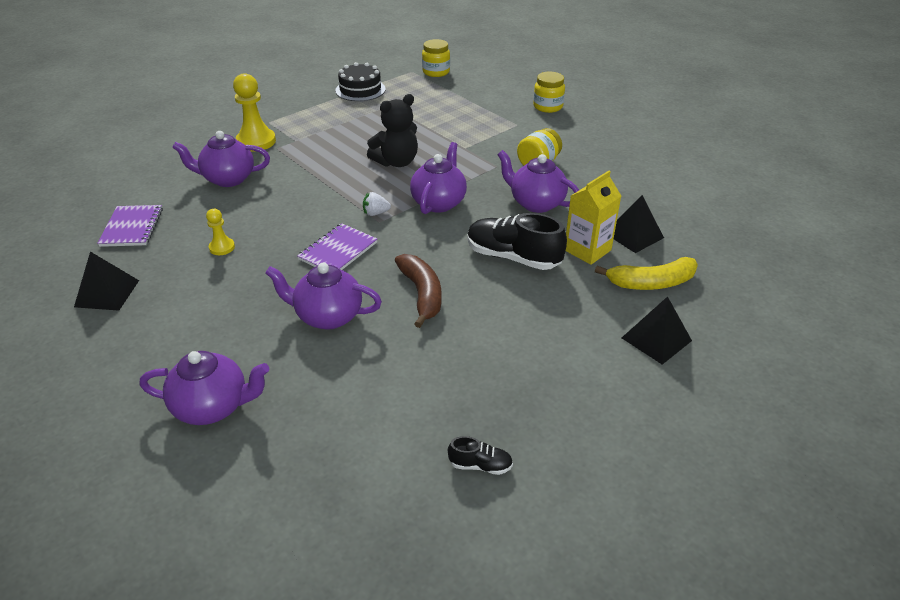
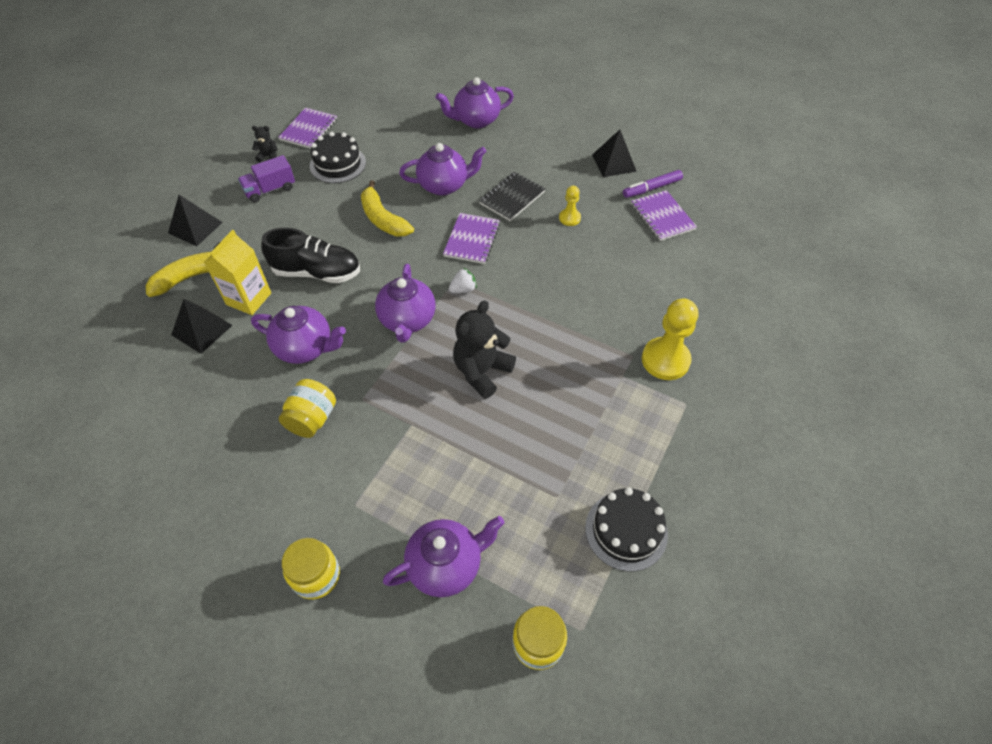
camera: 160 degrees right, 15 degrees up
(105, 255) = (651, 188): none -> purple marker
(228, 179) = (639, 293): purple teapot -> purple teapot (446, 565)
(261, 282) = (512, 197): none -> black notebook
(422, 294) = (383, 219): brown banana -> yellow banana
(452, 384) = (338, 164): none -> black cake
(480, 465) = (309, 130): black shoe -> purple notebook
(554, 427) = (268, 156): none -> black teddy bear
(556, 368) = (270, 190): none -> purple truck

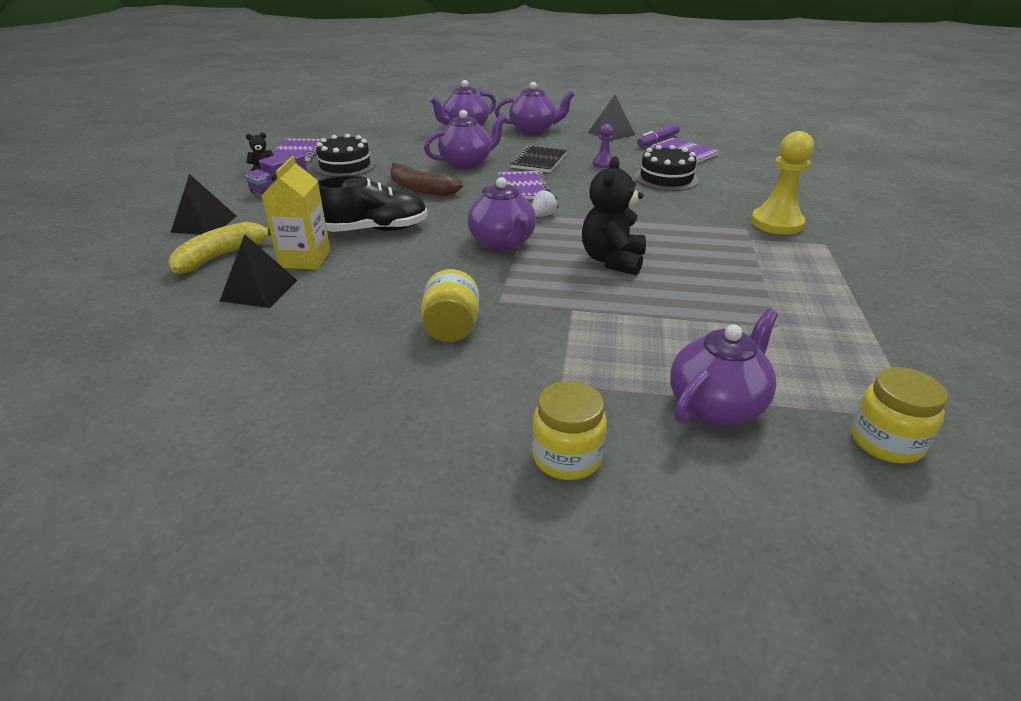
camera: 20 degrees left, 20 degrees down
(305, 348) = (401, 280): purple teapot -> purple teapot (533, 130)
(383, 219) = (420, 189): yellow banana -> brown banana
(569, 218) = (603, 164): yellow pawn -> purple pawn
(626, 531) = (871, 333): black cake -> black cake (666, 178)

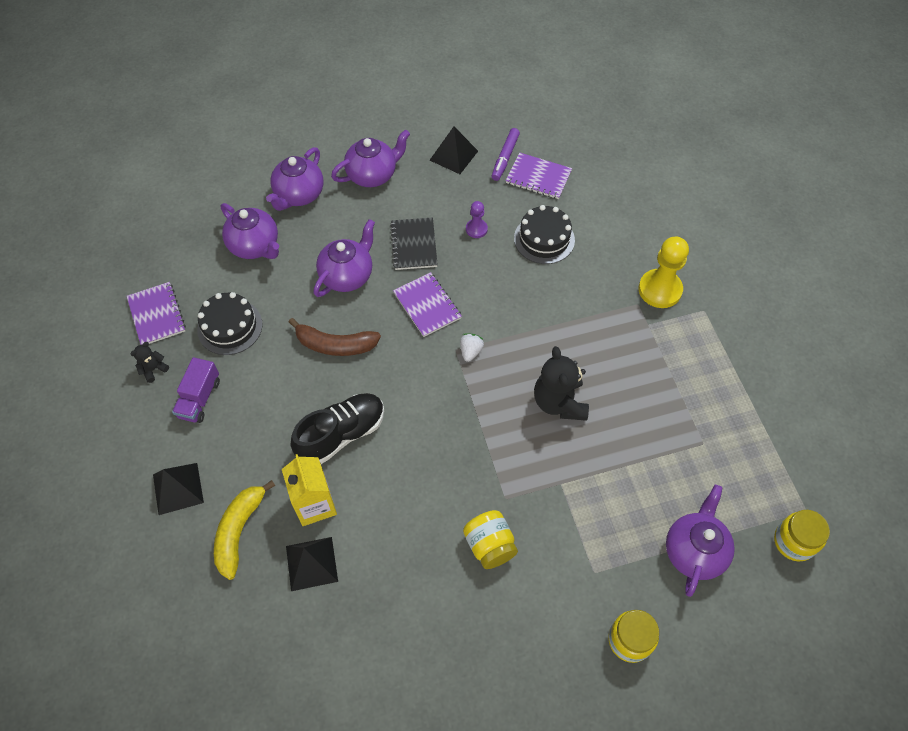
camera: 25 degrees left, 25 degrees up
(502, 243) = (461, 411): purple teapot -> purple teapot (255, 246)

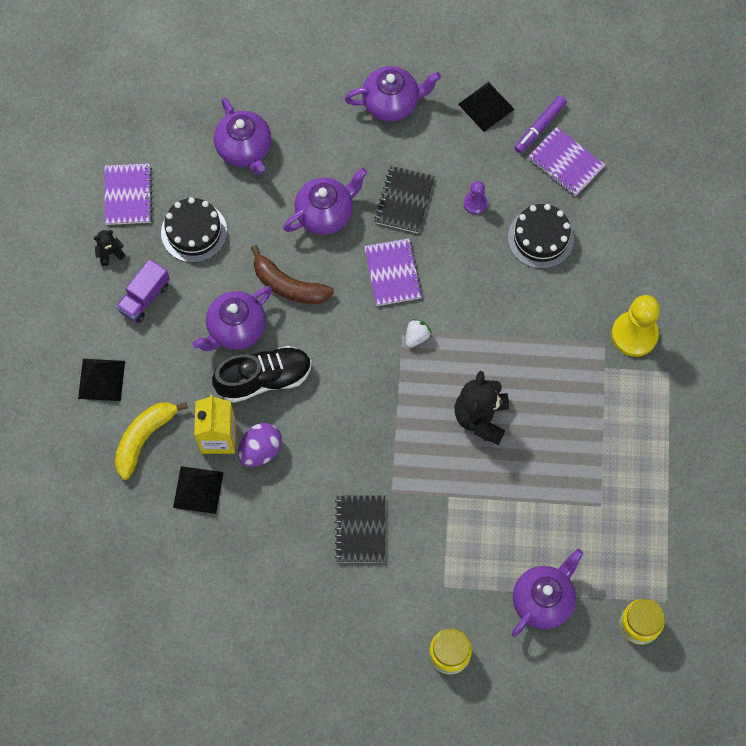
camera: 20 degrees right, 10 degrees up
(299, 195) = (307, 103): purple teapot -> purple teapot (236, 329)
(362, 503) = (260, 450): none -> purple egg
(489, 545) = (360, 529): yellow jar -> black notebook

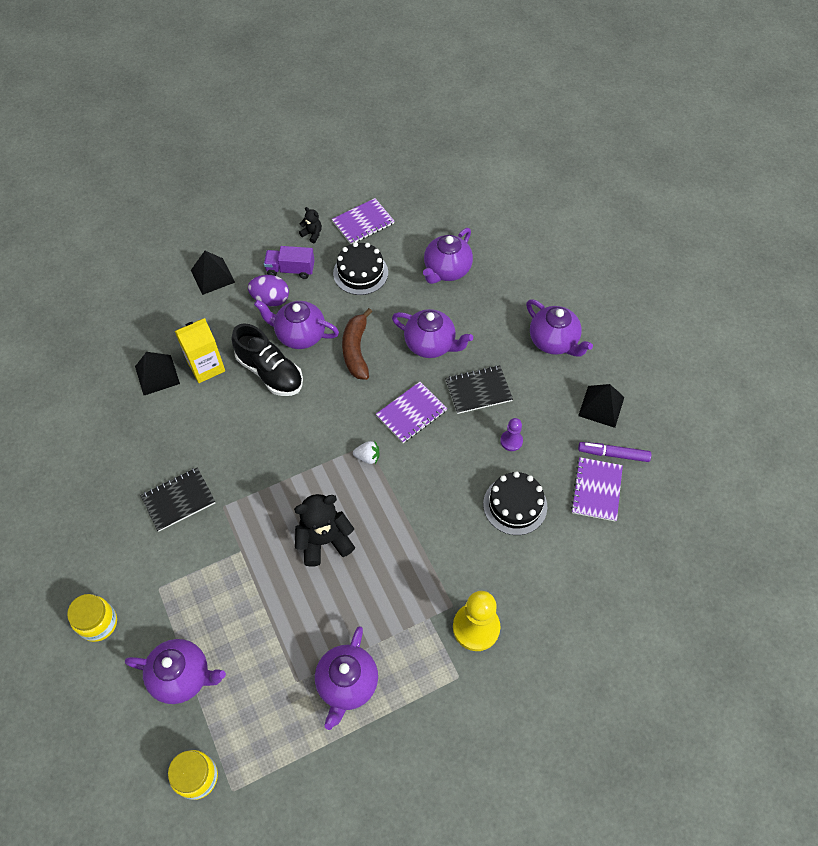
camera: 60 degrees right, 10 degrees down
(144, 438) = (181, 322): yellow banana -> none
(260, 450) = (210, 399): purple egg -> purple egg (271, 299)
(625, 465) = (347, 684): none -> purple teapot

